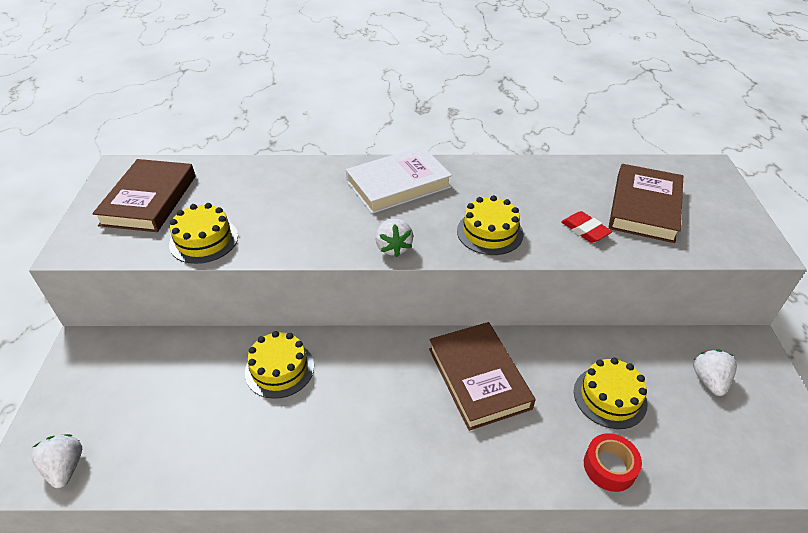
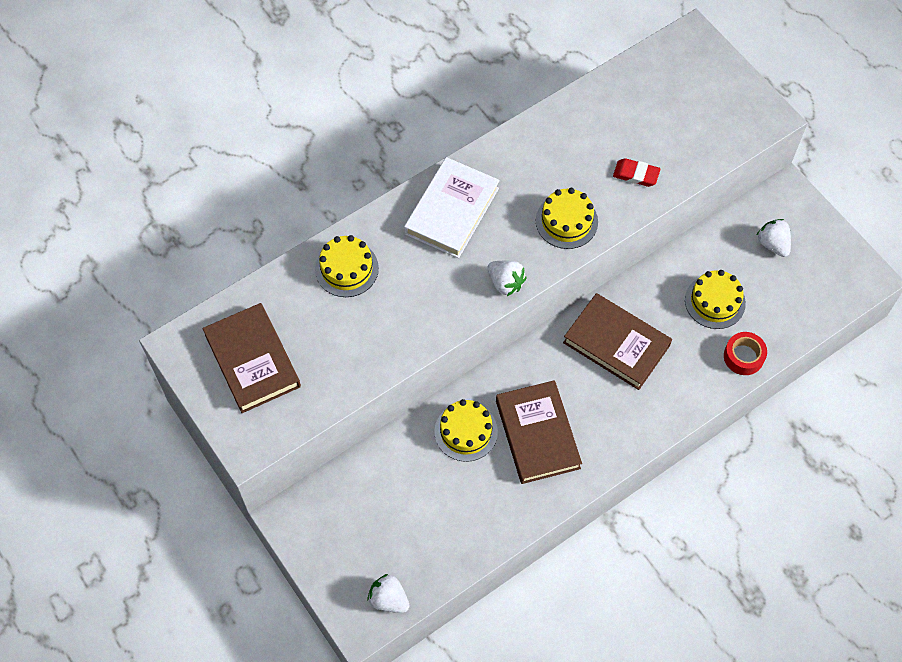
camera: 35 degrees left, 20 degrees up
(204, 240) = (348, 370): yellow cake -> yellow cake (346, 269)
(644, 207) = (666, 120): brown book -> brown book (537, 434)

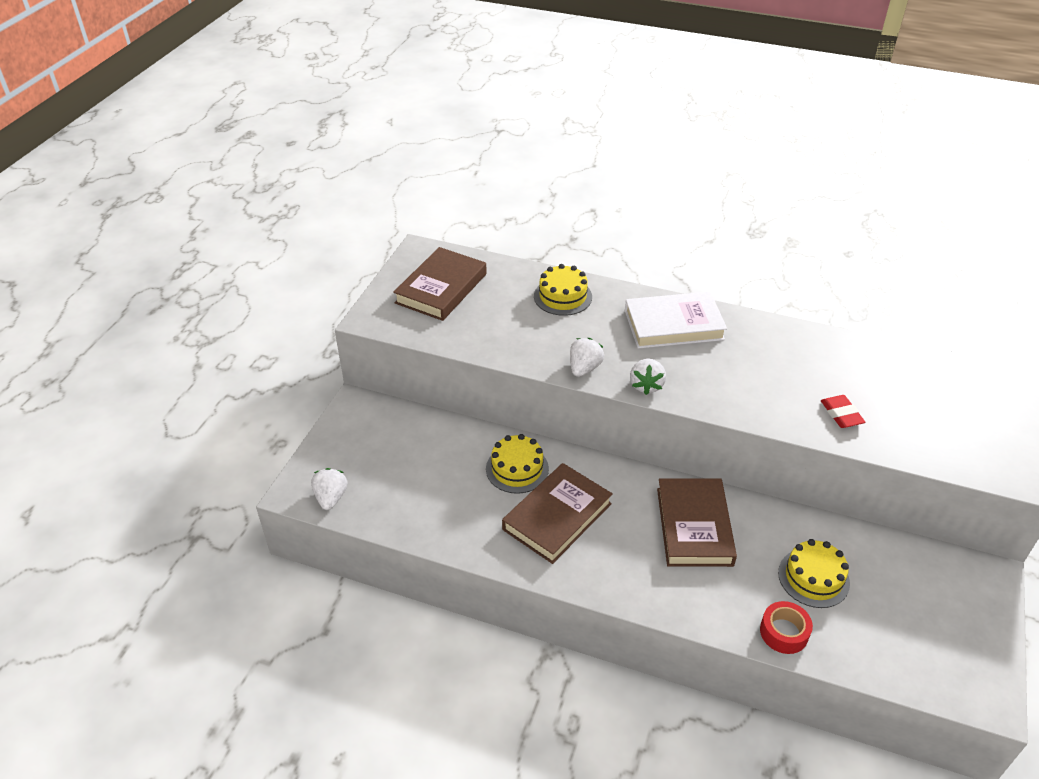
camera: 55 degrees right, 20 degrees down
(566, 221) = (744, 393): yellow cake -> none
(773, 244) = (923, 592): white strawberry -> white strawberry (584, 368)

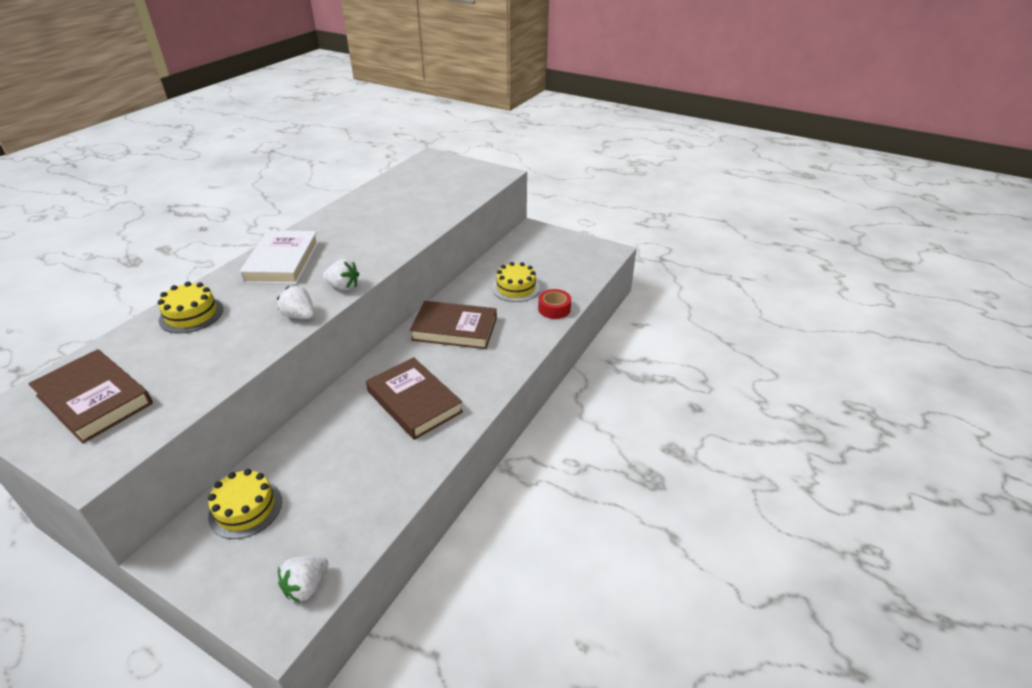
camera: 80 degrees left, 5 degrees down
(331, 497) = (306, 586): white strawberry -> white strawberry turned 60 degrees counterclockwise
(517, 469) = (347, 420): yellow cake -> yellow cake (245, 508)
(841, 414) = (423, 214): red eraser -> none

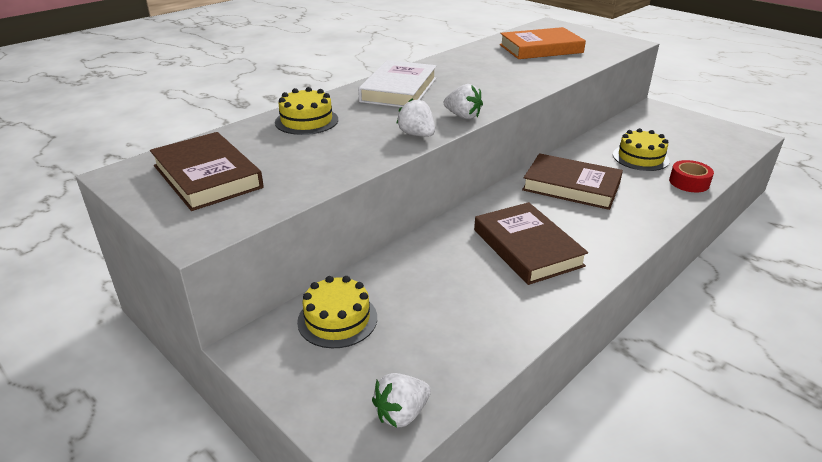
camera: 15 degrees right, 5 degrees down
(419, 191) = (540, 48): none -> orange book

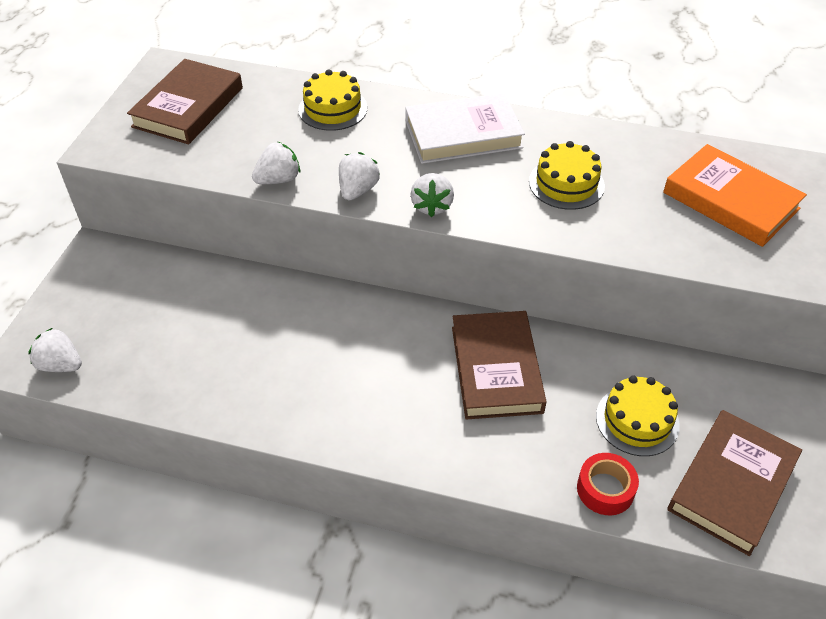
camera: 60 degrees right, 15 degrees up
(337, 319) = (150, 281): yellow cake -> yellow cake (566, 184)
(366, 160) = (278, 179): none -> white strawberry
(527, 247) = (334, 369): brown book -> brown book (732, 485)

